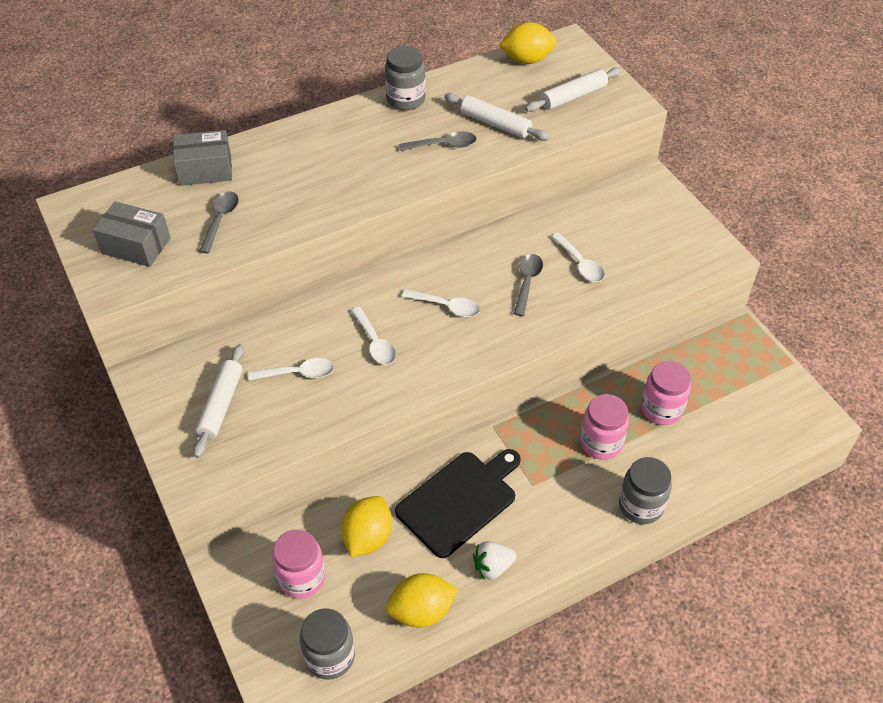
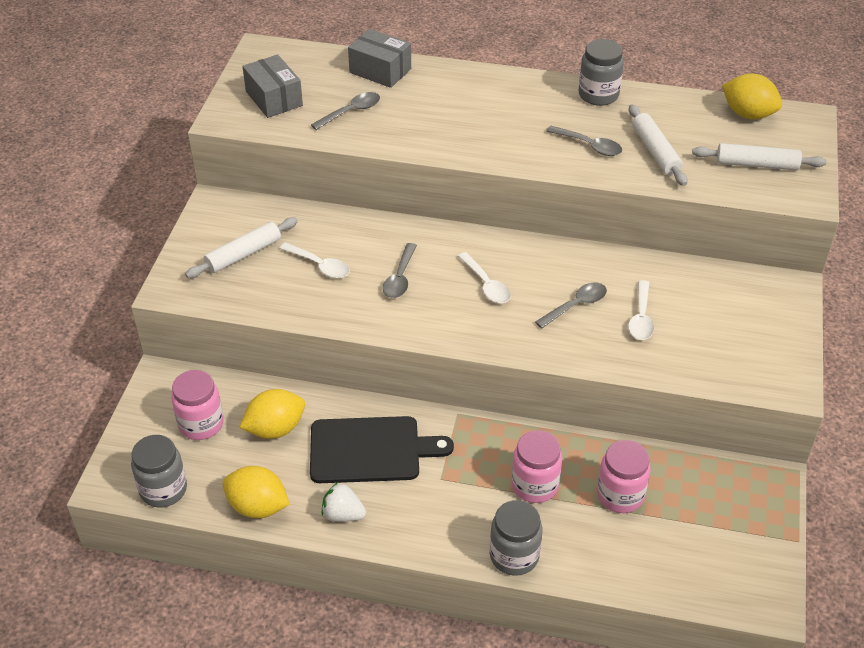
camera: 40 degrees right, 5 degrees down
(375, 343) = (400, 278): white spoon -> grey spoon

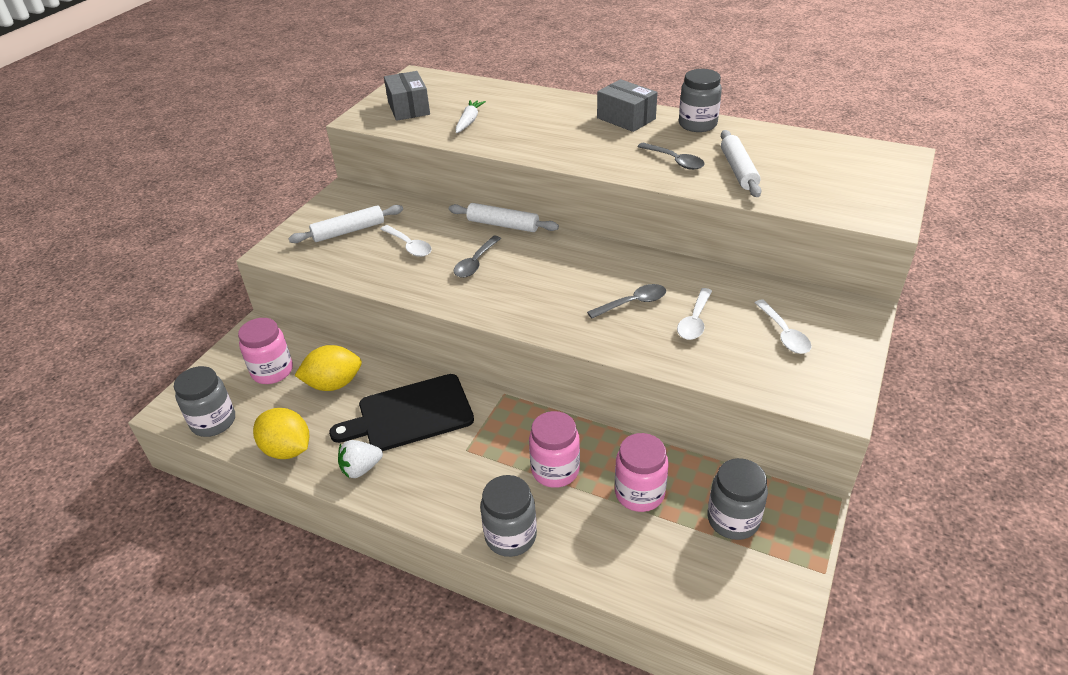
camera: 15 degrees right, 5 degrees down
(343, 514) = (361, 469): white strawberry -> white strawberry turned 60 degrees counterclockwise
(351, 112) = (469, 121): grey spoon -> white carrot
(370, 450) = (410, 414): black cutting board -> black cutting board turned 150 degrees clockwise
(380, 71) = (508, 95): grey box -> grey box (626, 118)
(486, 285) = (553, 276): white spoon -> white spoon (784, 334)
(710, 506) = (733, 520): none -> grey jar
(748, 114) = (841, 148): yellow lemon -> none
(756, 164) = (839, 188): white rolling pin -> white rolling pin (503, 225)

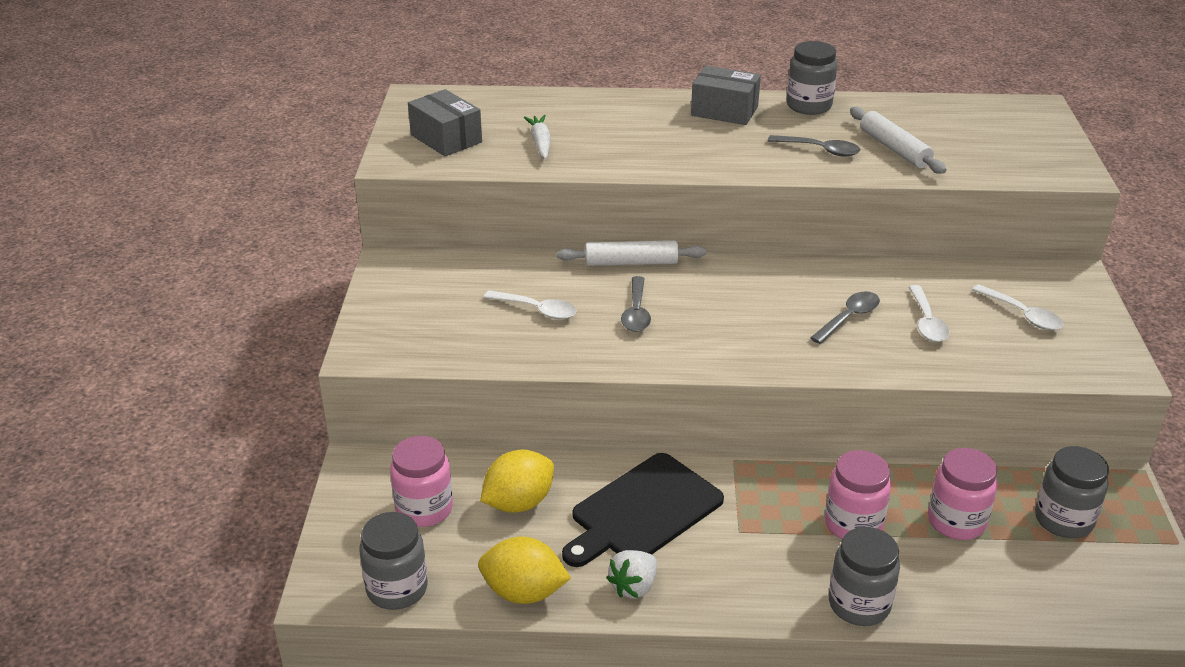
camera: 25 degrees left, 5 degrees down
(348, 231) = (442, 308): white rolling pin -> none

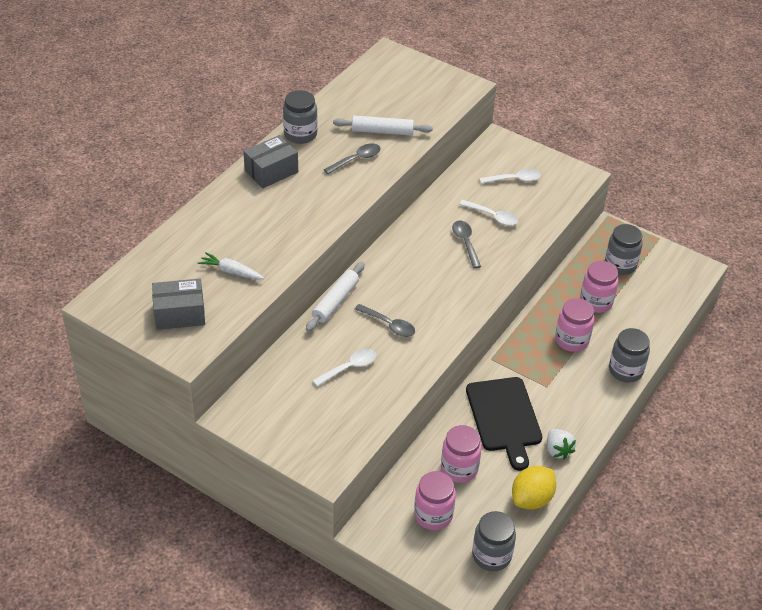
camera: 60 degrees left, 10 degrees up
(519, 503) = (459, 468): yellow lemon -> pink jar

